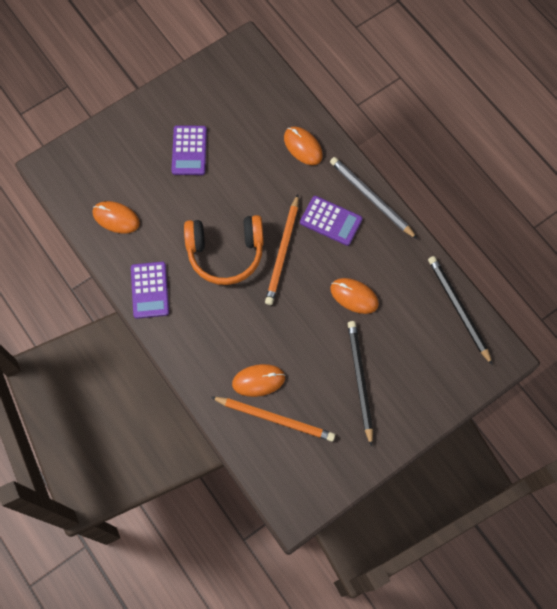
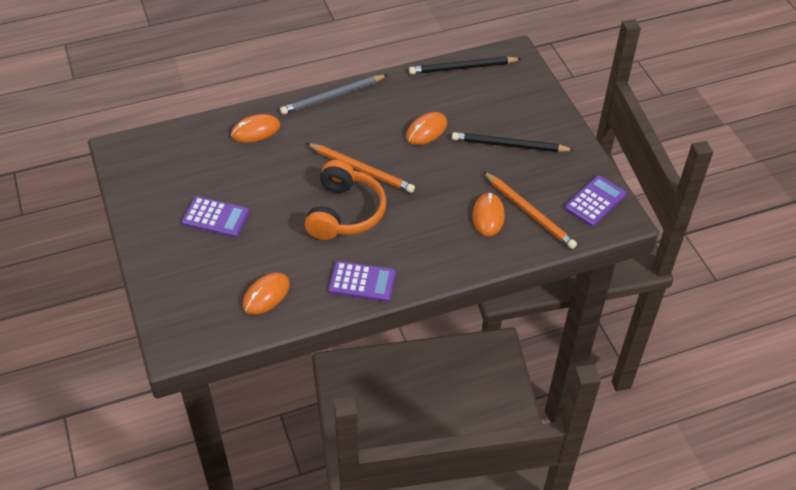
camera: 75 degrees left, 20 degrees down
(275, 418) = (529, 212): orange pencil -> orange pencil turned 105 degrees clockwise
(331, 221) = (344, 129): purple calculator -> purple calculator (595, 201)

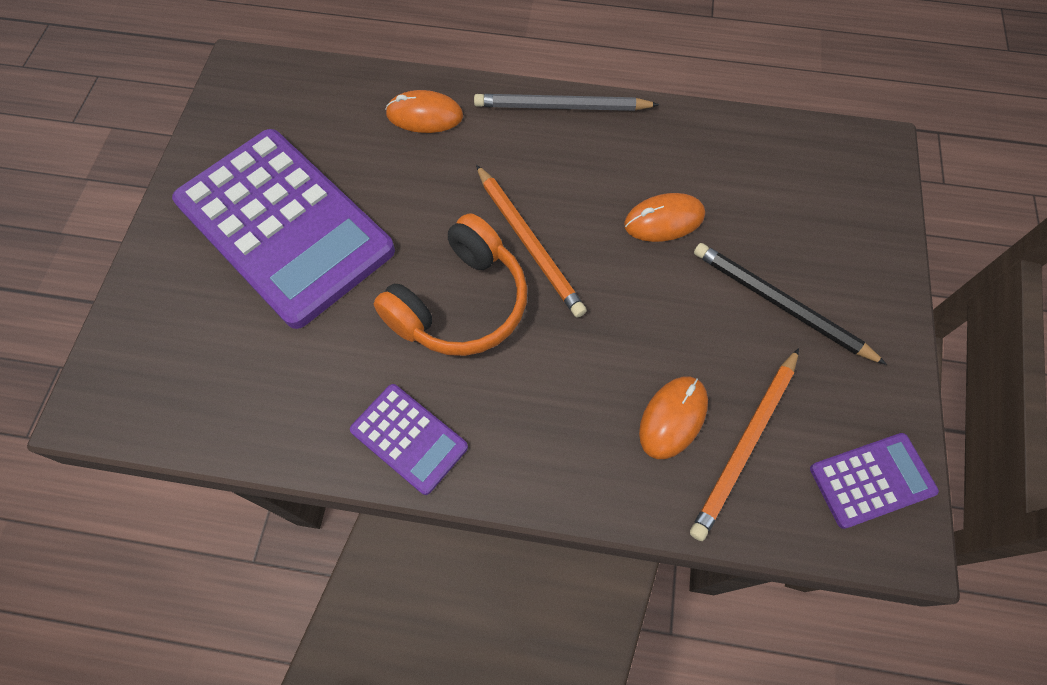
camera: 30 degrees right, 15 degrees up
(216, 217) = (284, 226): purple calculator -> purple calculator, size x2.24
(266, 295) = (263, 388): orange mouse -> none
(462, 68) = (780, 139): black pencil -> none
(529, 212) = (745, 444): orange pencil -> orange pencil turned 45 degrees clockwise

